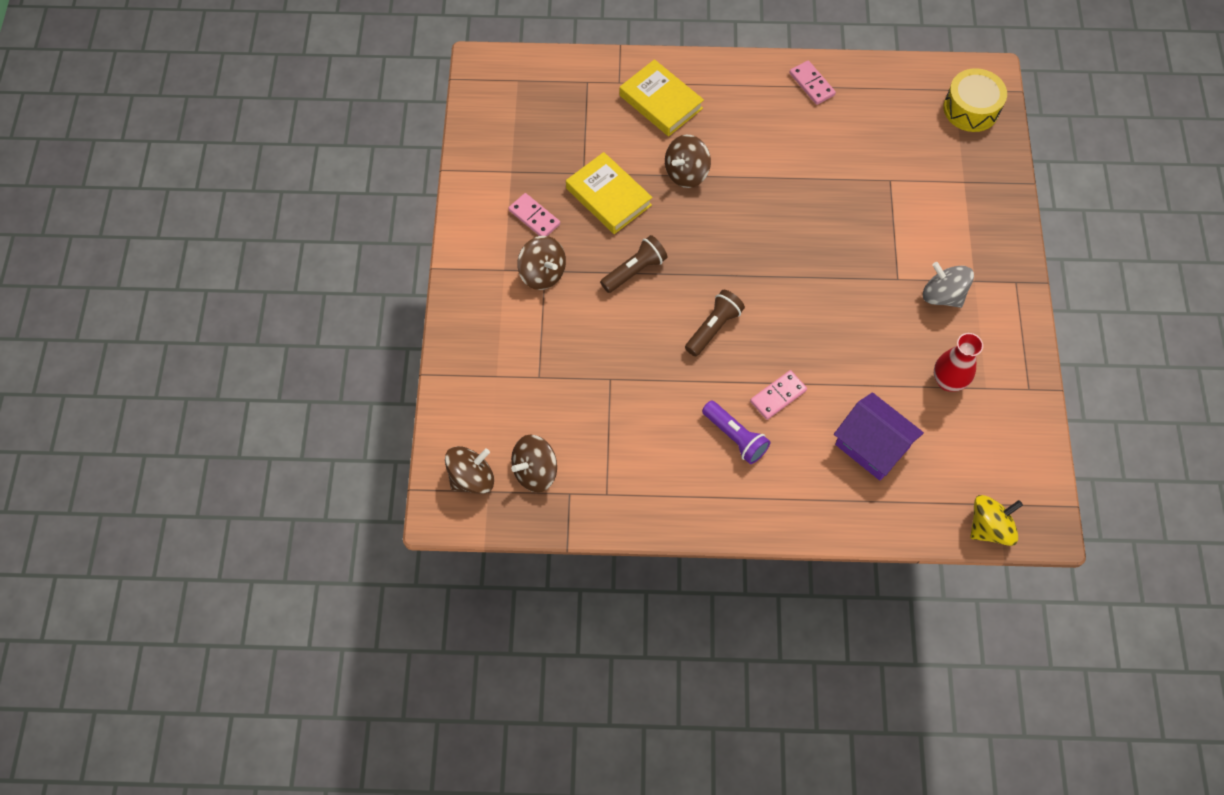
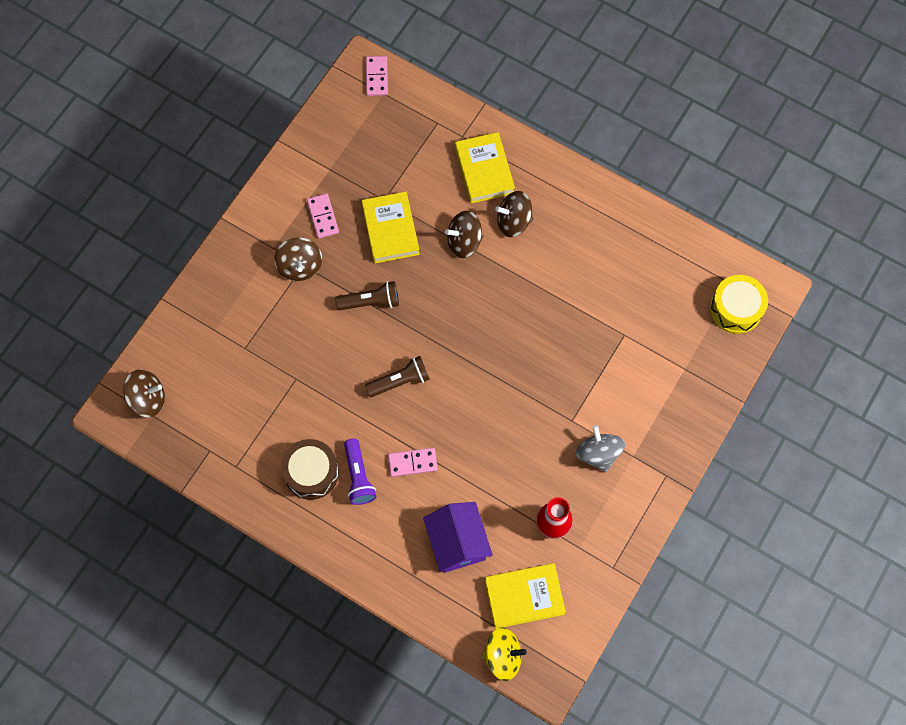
camera: 30 degrees right, 5 degrees up
(535, 471) = (196, 420): brown spinning top -> brown spinning top (513, 222)
(686, 459) = (311, 473): none -> brown drum
(812, 84) = (617, 218): pink domino -> pink domino (377, 77)
(969, 460) = (524, 596): none -> yellow book

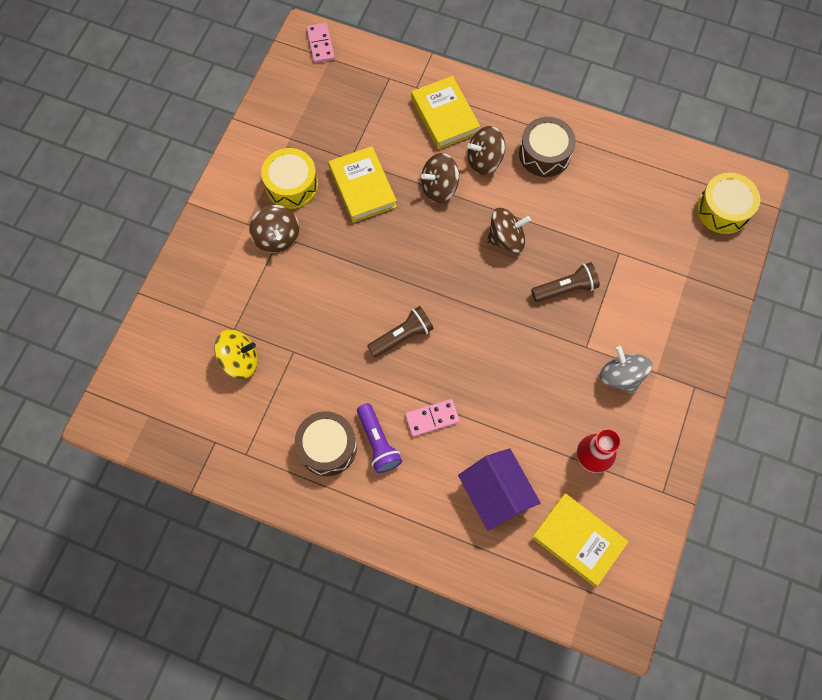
camera: 10 degrees left, 0 degrees up
(148, 399) = (140, 399): brown spinning top -> brown spinning top (506, 239)
(323, 217) = (291, 185): pink domino -> yellow drum
(371, 302) = (356, 261): brown flashlight -> brown flashlight (565, 288)
(502, 656) = (569, 609): yellow spinning top -> yellow spinning top (240, 360)
(524, 596) = (578, 540): yellow book -> yellow book turned 60 degrees clockwise
(574, 225) = (544, 154): none -> brown drum

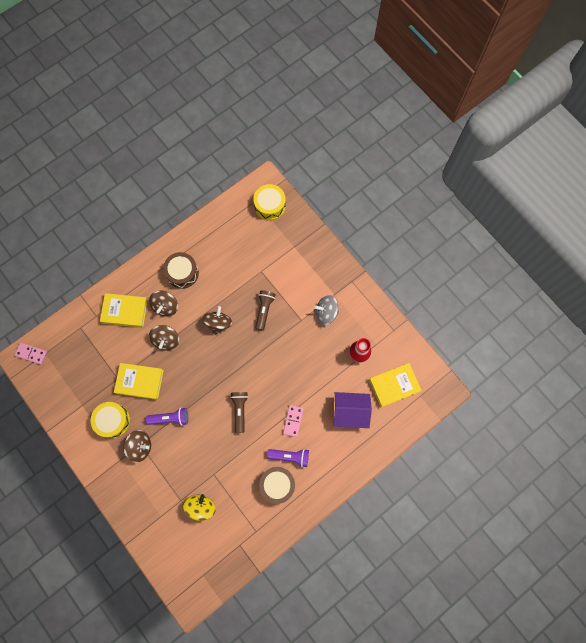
camera: 60 degrees left, 5 degrees up
(337, 253) = (170, 418): none -> purple flashlight

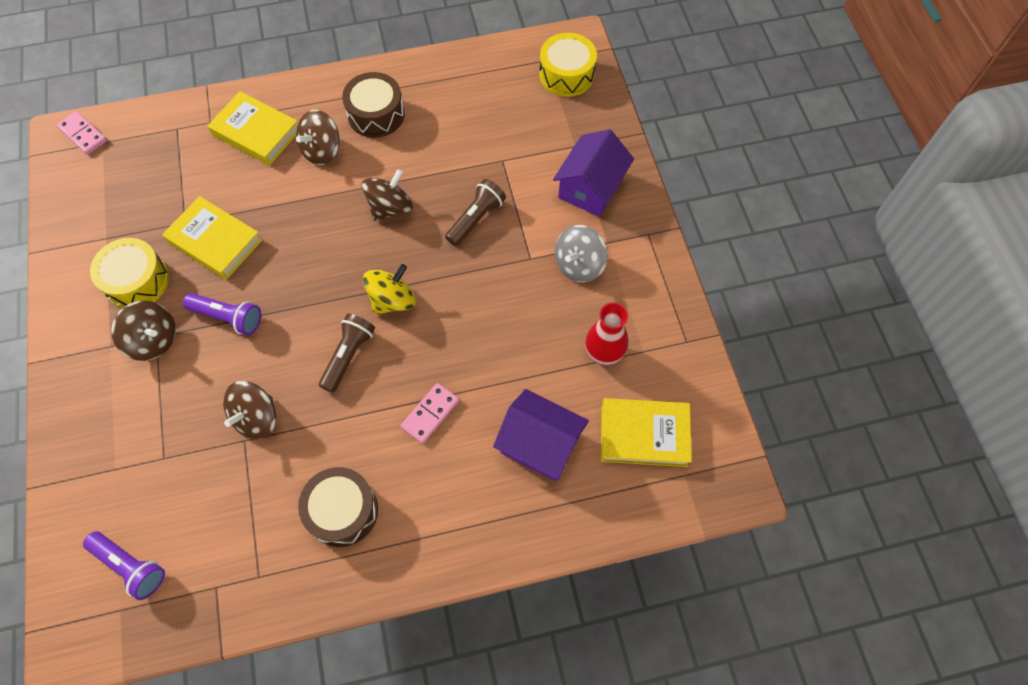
camera: 25 degrees right, 10 degrees down
(166, 340) = (294, 198): brown spinning top -> brown spinning top (256, 418)
(201, 507) = (190, 485): yellow spinning top -> yellow spinning top (392, 300)
(290, 456) = (392, 472): purple flashlight -> purple flashlight (131, 566)
(312, 267) = (591, 187): none -> purple house
(326, 313) = (579, 265): grey spinning top -> grey spinning top turned 75 degrees counterclockwise

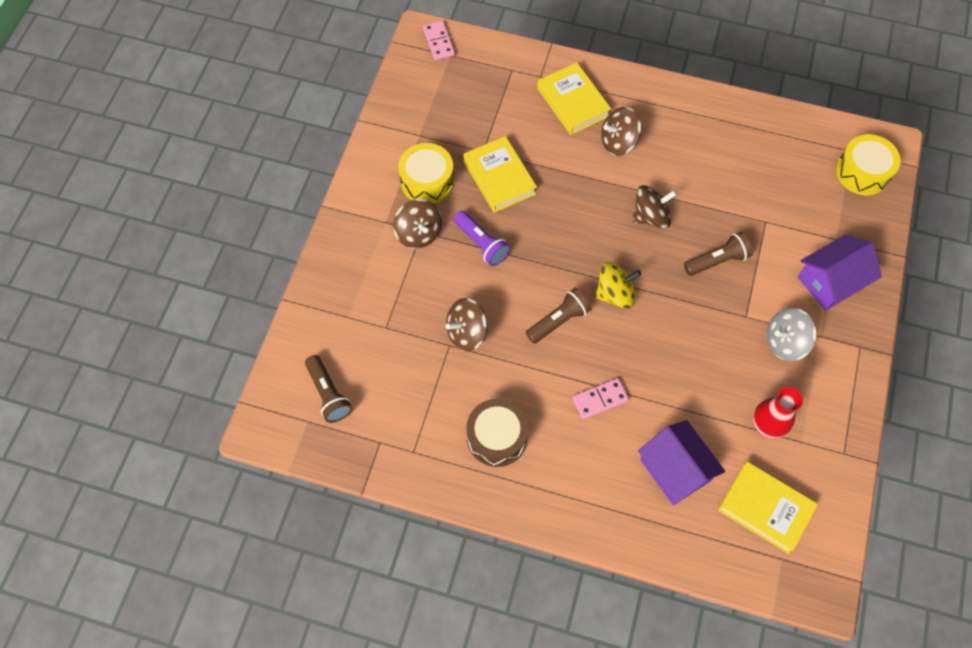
camera: 30 degrees right, 0 degrees up
(131, 566) = (328, 394): purple flashlight -> brown flashlight
(376, 114) = (678, 132): brown drum -> none

